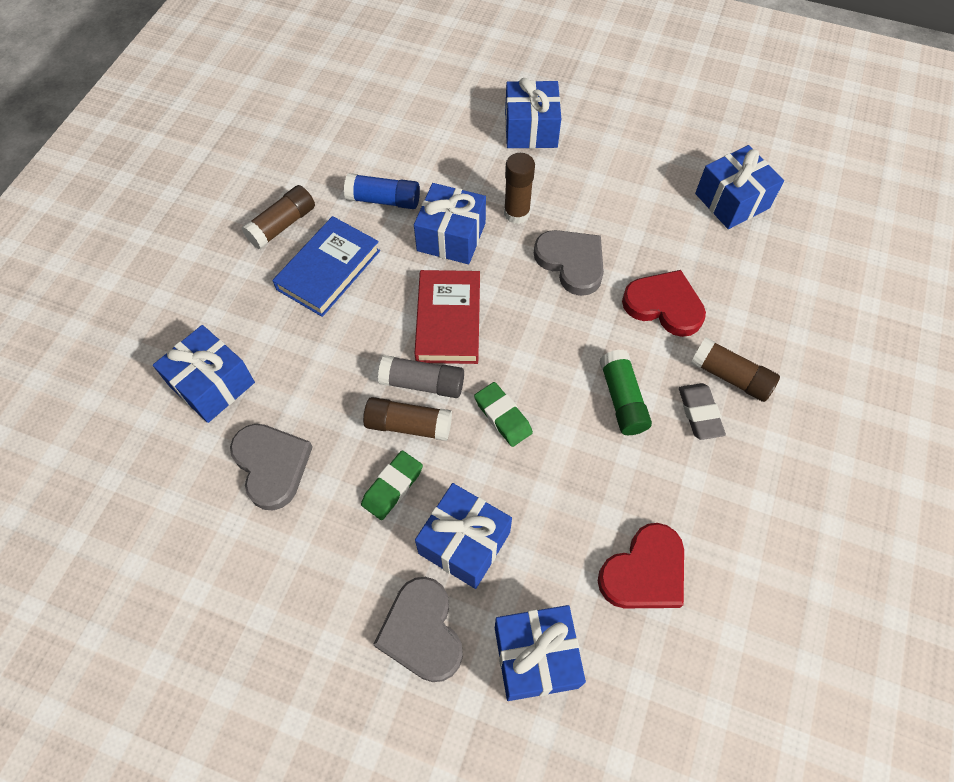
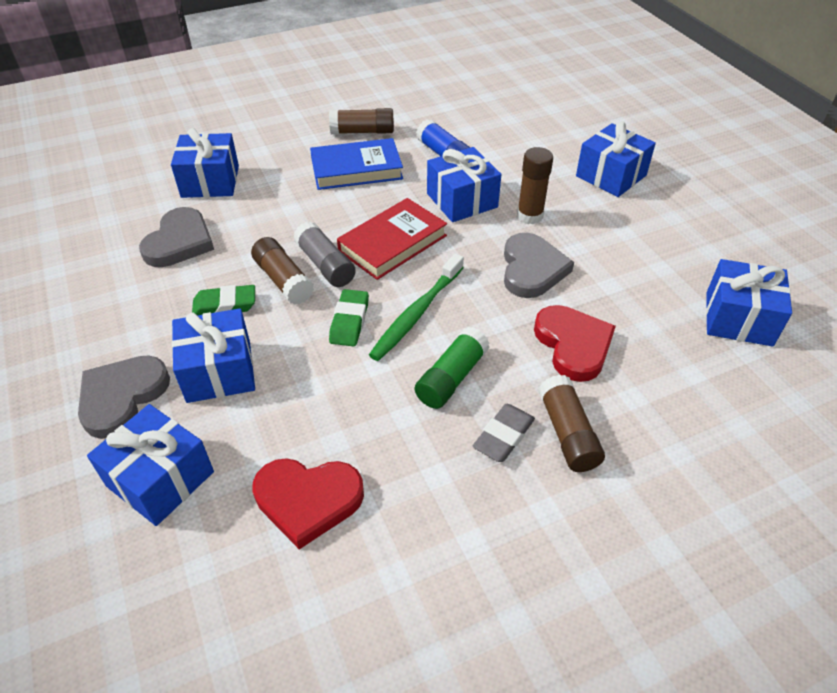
camera: 45 degrees right, 15 degrees down
(540, 368) = (416, 313): none -> green toothbrush

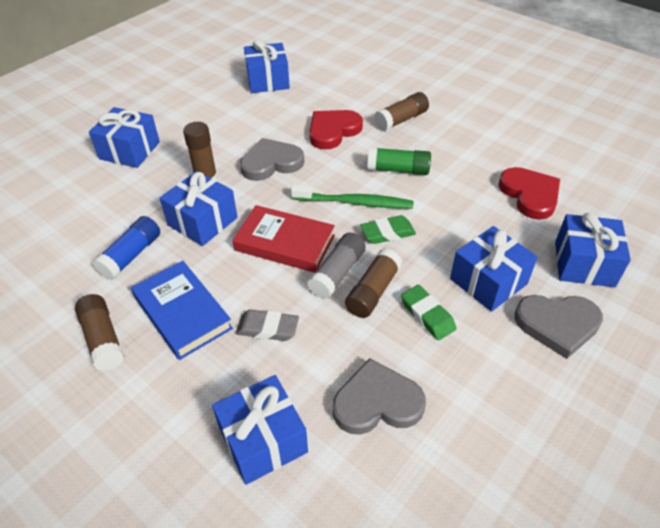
camera: 115 degrees left, 0 degrees up
(503, 436) = (422, 140): grey eraser -> grey eraser (267, 328)

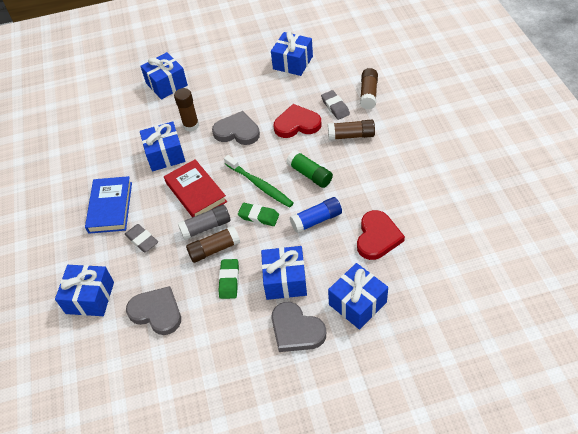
camera: 40 degrees right, 5 degrees up
(103, 339) = (65, 202): brown glue stick -> brown glue stick (368, 94)
(131, 255) = (114, 158): blue glue stick -> blue glue stick (316, 220)
(356, 102) = (335, 107): none -> grey eraser

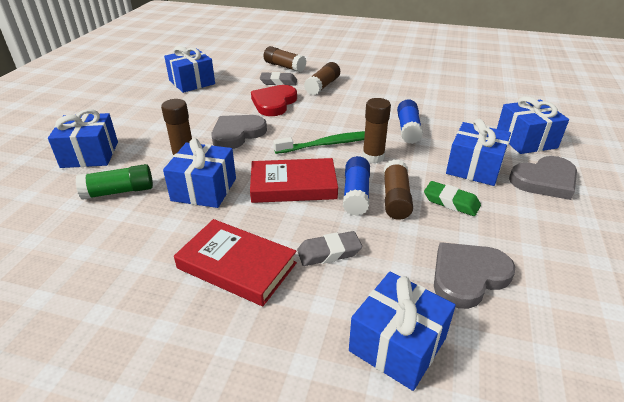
camera: 65 degrees left, 15 degrees down
(110, 207) = (237, 266): blue book -> red book
(206, 227) = (356, 194): grey glue stick -> blue glue stick
(259, 216) = (373, 157): green eraser -> brown glue stick
(310, 174) = (346, 116): green glue stick -> green glue stick (119, 191)
(377, 237) = (453, 110): red heart -> none

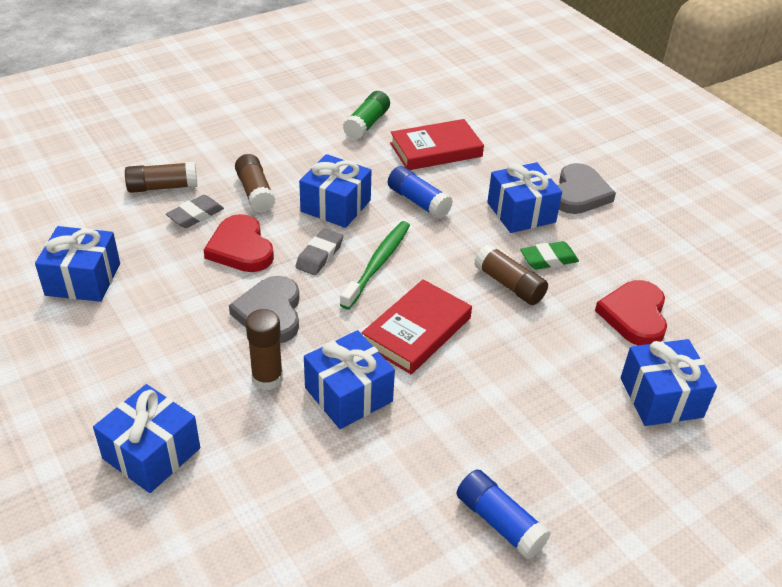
camera: 50 degrees left, 5 degrees up
(119, 191) = (272, 461): green glue stick -> green glue stick (367, 124)
(237, 266) = (491, 434): red book -> red book (436, 150)
(329, 252) = (534, 369): grey eraser -> grey eraser (319, 255)
(356, 194) = (476, 302): blue glue stick -> blue glue stick (499, 522)
(373, 157) = (434, 253): brown glue stick -> none
(468, 276) = (634, 316): grey heart -> red heart
(526, 140) = (519, 156): blue gift -> blue gift (335, 206)

